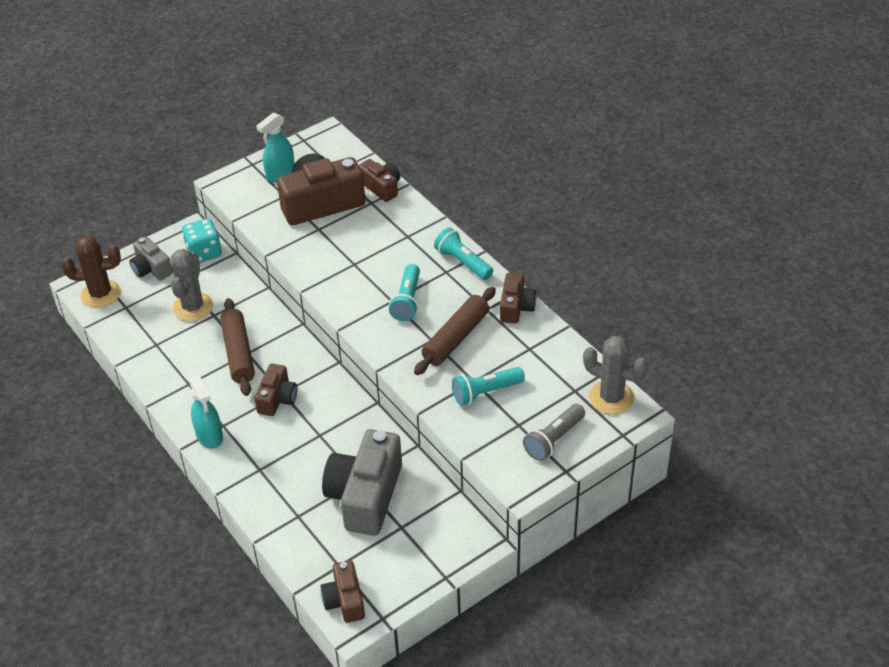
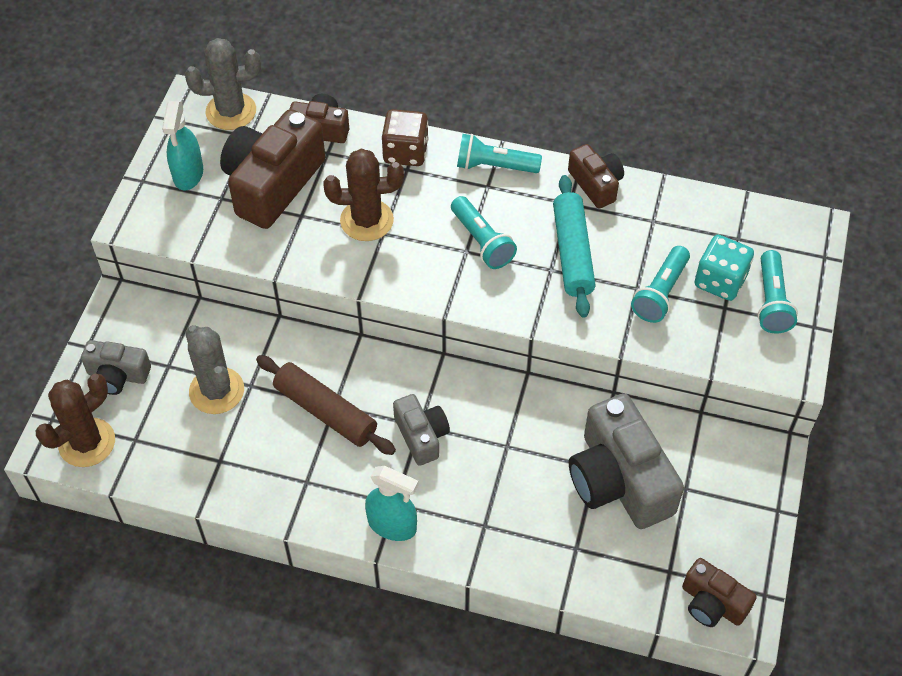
camera: 40 degrees left, 10 degrees up
(204, 252) = (161, 319): turquoise dice -> turquoise dice (720, 281)
(277, 399) = (421, 436): brown camera -> grey camera
(352, 252) = (367, 220): none -> brown cactus
(417, 226) = (405, 152): none -> brown dice
(456, 338) = (572, 253): brown rolling pin -> turquoise rolling pin
(553, 439) = (771, 302): grey flashlight -> turquoise flashlight
(611, 397) = (777, 225): grey cactus -> grey cactus (231, 111)

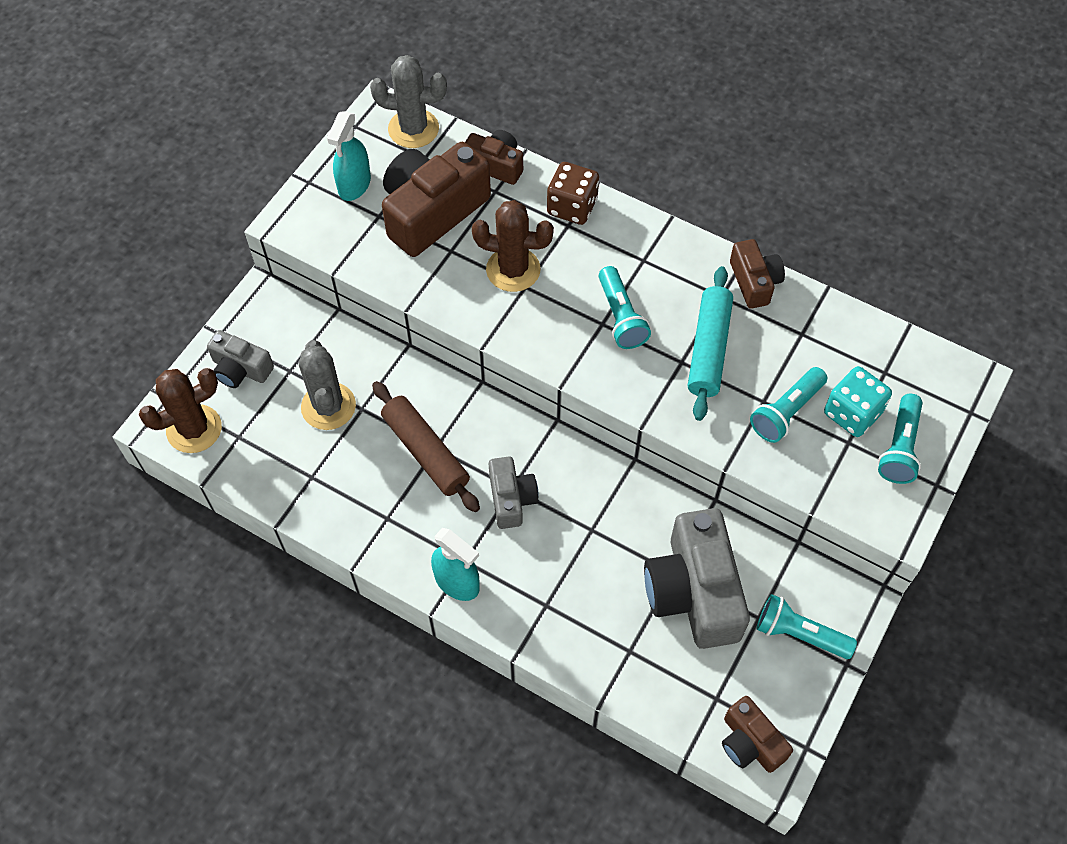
camera: 15 degrees right, 5 degrees up
(494, 166) = (656, 240): turquoise flashlight -> turquoise flashlight (799, 634)

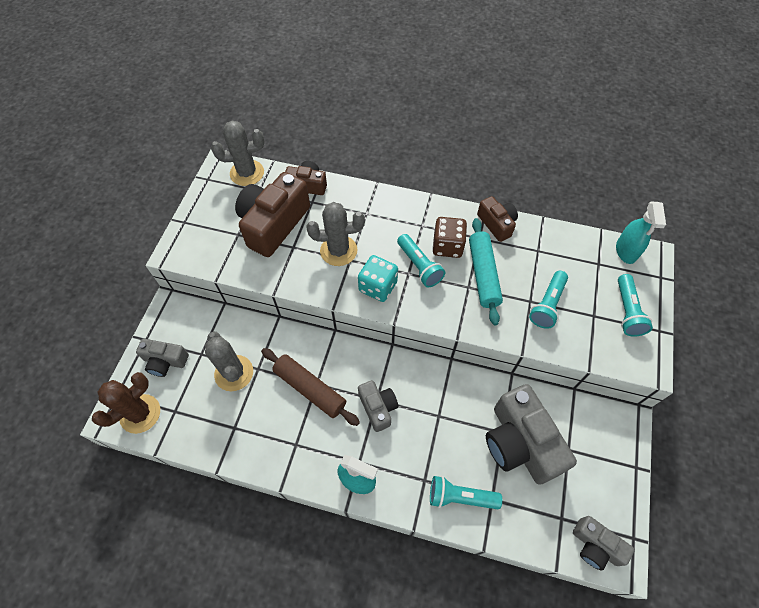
camera: 15 degrees left, 0 degrees up
(354, 185) = (216, 217): turquoise spray bottle -> turquoise spray bottle (626, 251)
(513, 270) = (338, 251): brown cactus -> grey cactus
(572, 207) = (365, 201): brown dice -> brown dice (447, 246)
(750, 742) = (595, 546): brown camera -> grey camera
(799, 634) = (598, 454): turquoise flashlight -> turquoise flashlight (460, 497)
(852, 413) = (589, 295): turquoise dice -> turquoise dice (378, 287)

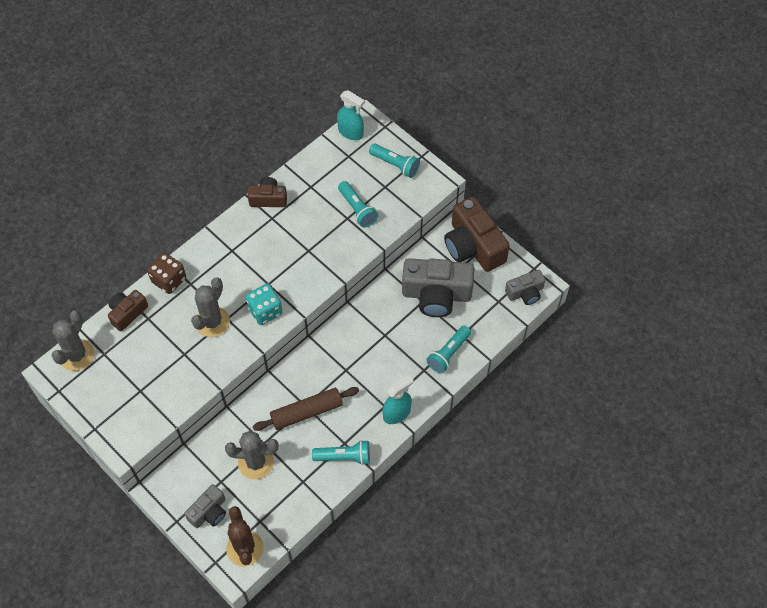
camera: 60 degrees left, 0 degrees up
(274, 224) = (150, 358): brown camera -> brown camera (473, 246)
(378, 408) = (352, 372): grey camera -> none
(419, 266) = (267, 273): turquoise flashlight -> turquoise flashlight (344, 457)
(447, 246) = (263, 243): brown dice -> brown dice (169, 280)
(483, 274) = (305, 234): turquoise rolling pin -> none

